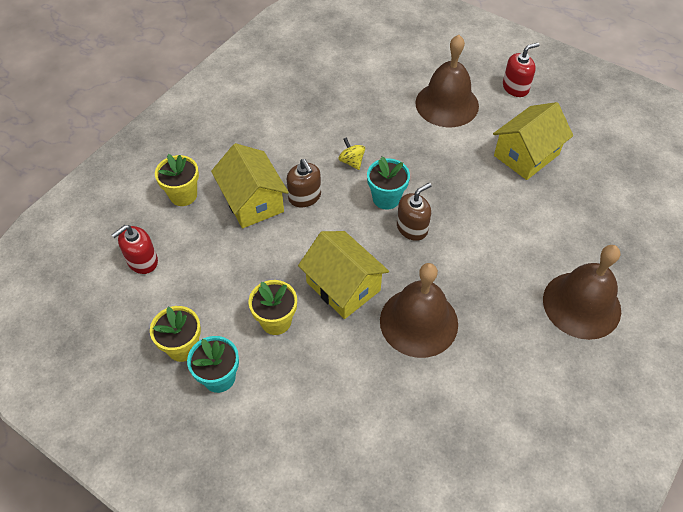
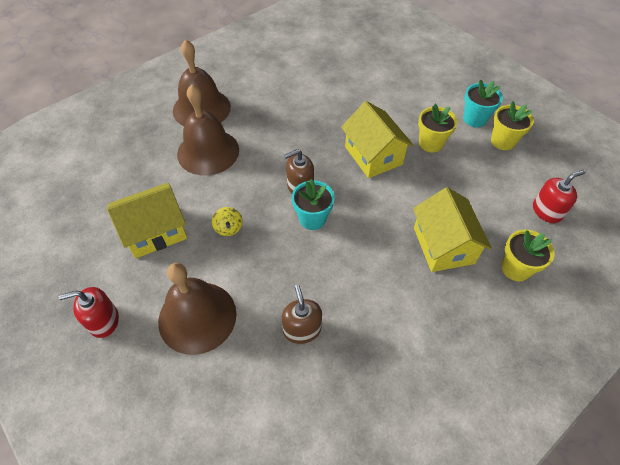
camera: 165 degrees left, 0 degrees up
(305, 197) = (390, 238): brown soap dispenser -> brown soap dispenser (302, 329)
(351, 161) = (333, 266): yellow spinning top -> yellow spinning top (228, 228)
(418, 322) = (324, 122): brown bell -> brown bell (208, 151)

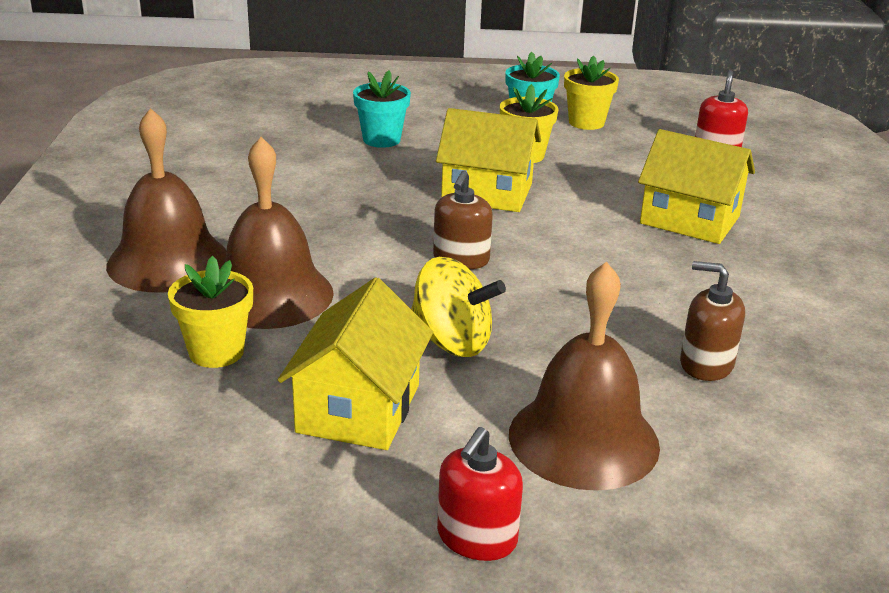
camera: 50 degrees left, 25 degrees down
(228, 228) = (451, 342): yellow spinning top -> yellow spinning top, size x1.81
(312, 219) = (530, 276): turquoise flower pot -> turquoise flower pot (381, 140)
(515, 268) = (772, 200): yellow flower pot -> yellow flower pot (216, 352)

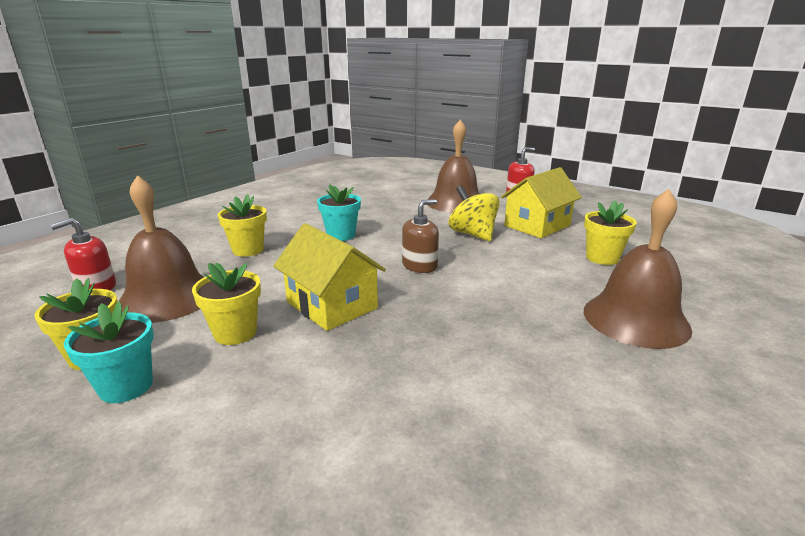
camera: 145 degrees left, 5 degrees down
(270, 294) = (560, 277): brown bell -> brown bell (167, 297)
(381, 140) = (333, 412): turquoise flower pot -> turquoise flower pot (341, 235)
(689, 220) = (248, 250): yellow house -> yellow flower pot
(706, 364) = (375, 206): brown soap dispenser -> none

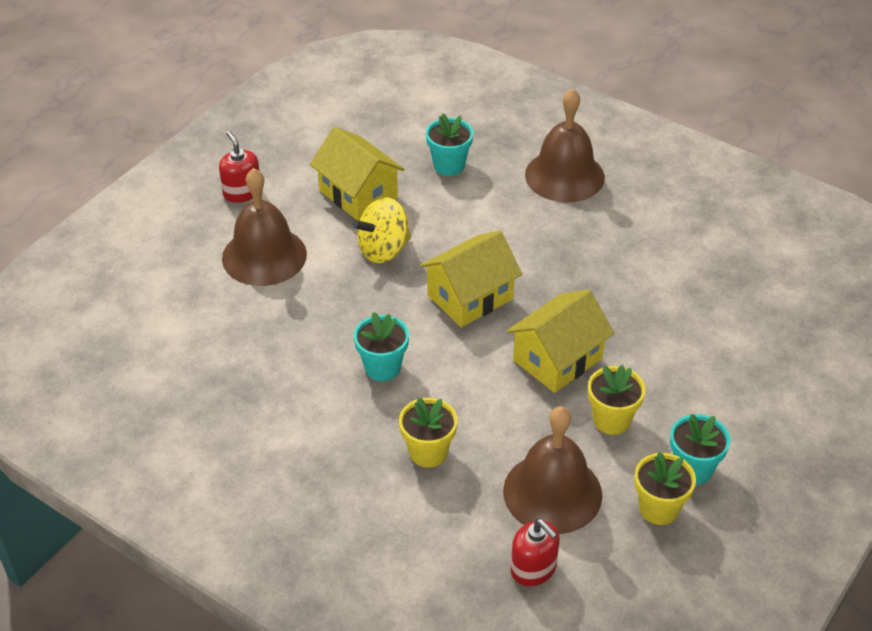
camera: 90 degrees left, 20 degrees up
(419, 266) = (470, 297): brown soap dispenser -> yellow house
(602, 258) = (449, 165): yellow flower pot -> turquoise flower pot

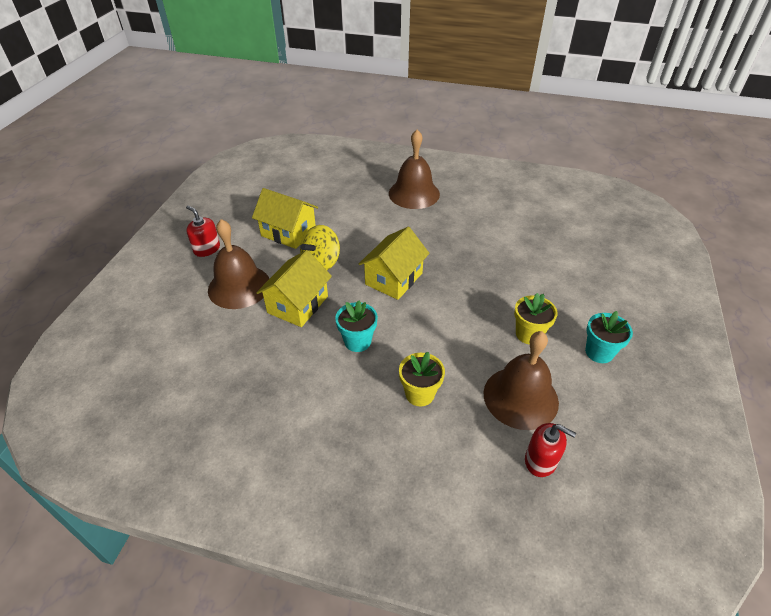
camera: 20 degrees left, 0 degrees up
(449, 165) = (340, 203): turquoise flower pot -> none
(557, 359) = (471, 304): yellow house -> yellow house (297, 304)
(659, 508) = (595, 386): yellow flower pot -> none

